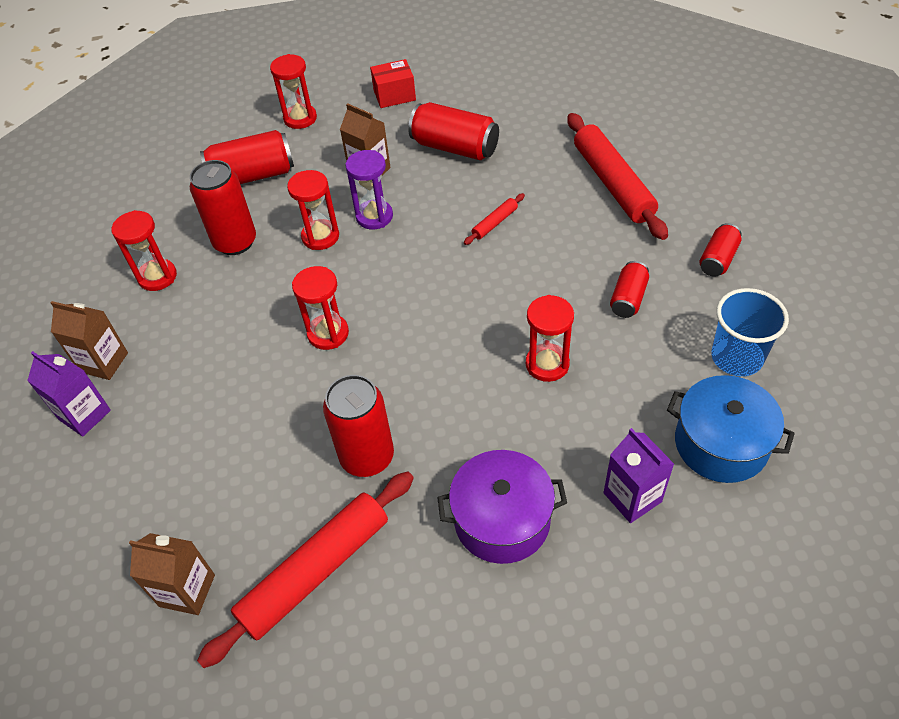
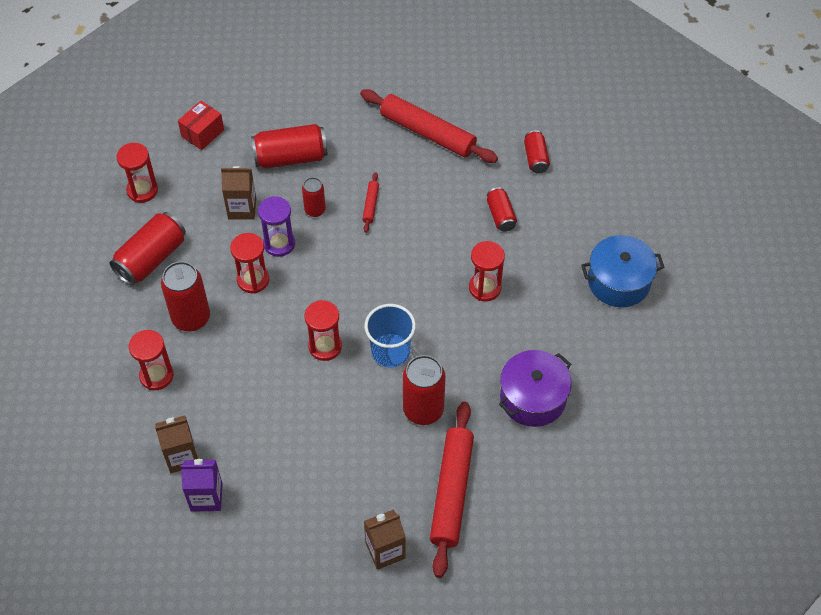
camera: 40 degrees left, 5 degrees up
(435, 202) = (315, 210): none -> red can
(632, 497) = (593, 342): purple carton -> none
(736, 357) = (591, 222): blue cup -> blue cup (390, 351)

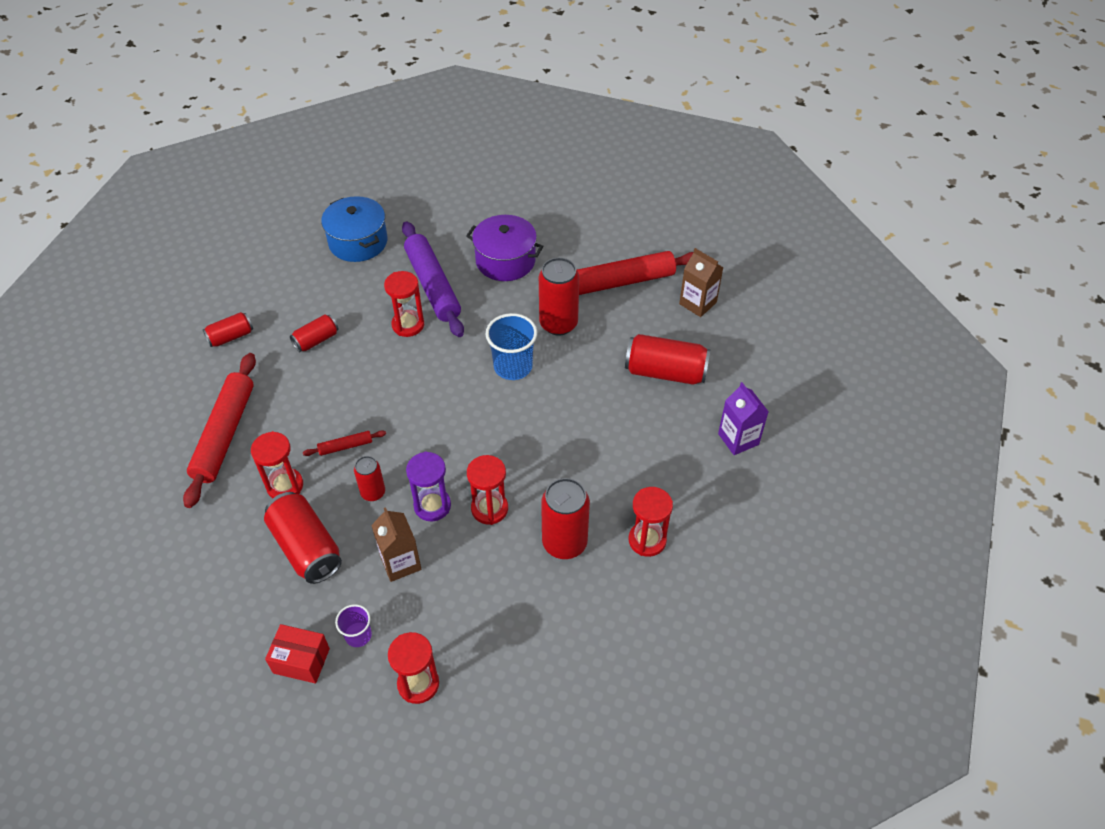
camera: 115 degrees left, 5 degrees down
(151, 258) = (510, 621): red can -> red can (665, 372)
(181, 456) = (714, 476): brown carton -> none
(200, 168) = (358, 635): none -> purple cup
(325, 346) = (535, 416): red hourglass -> red hourglass (285, 486)
(527, 324) = (432, 285): none -> purple rolling pin

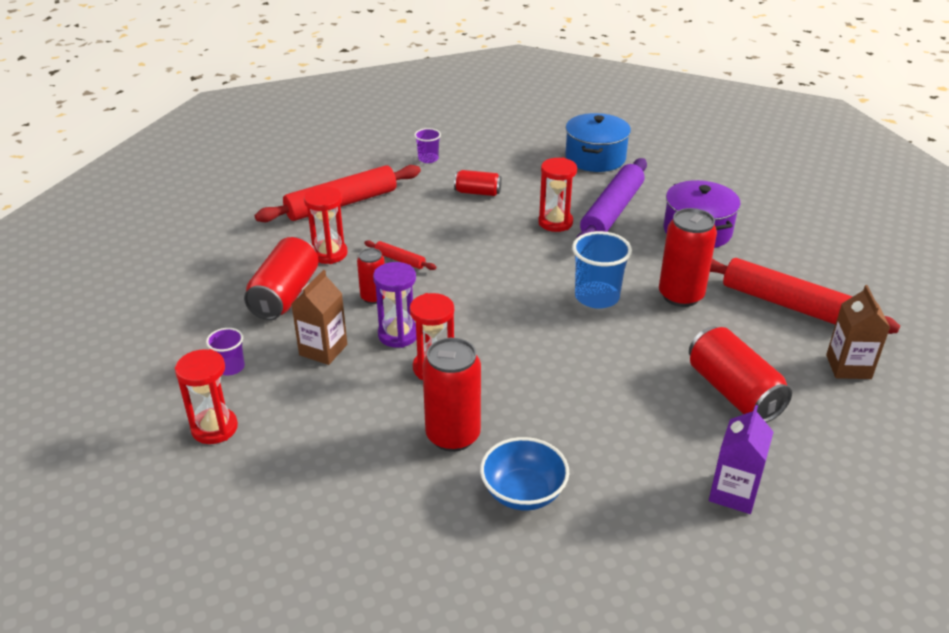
camera: 50 degrees right, 15 degrees down
(231, 337) = (428, 159): red can -> purple cup
(301, 660) = (179, 351): red box -> none
(647, 540) = (523, 492): red hourglass -> blue bowl

